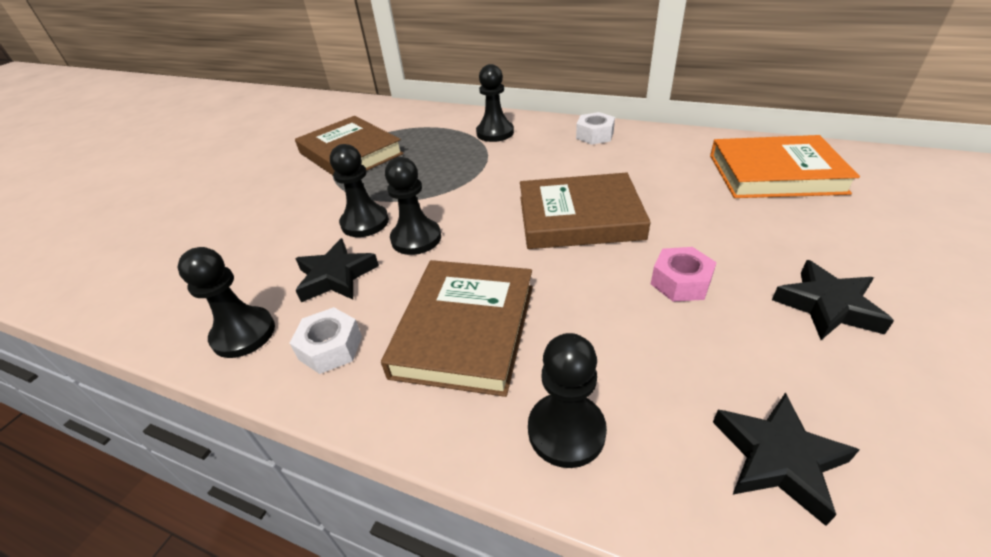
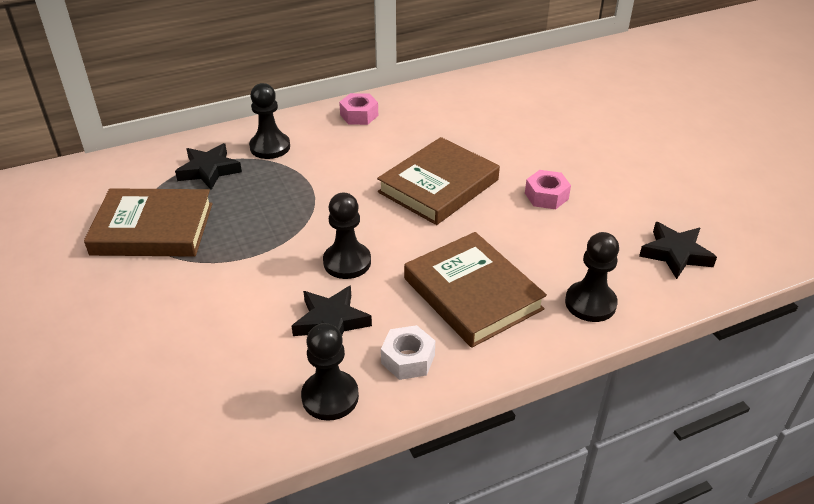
camera: 50 degrees left, 0 degrees up
(365, 222) = (283, 275): black pawn -> none
(594, 135) = (359, 115): white nut -> pink nut
(775, 173) = (513, 98): orange book -> none
(827, 306) = (621, 171): black star -> black star (209, 170)

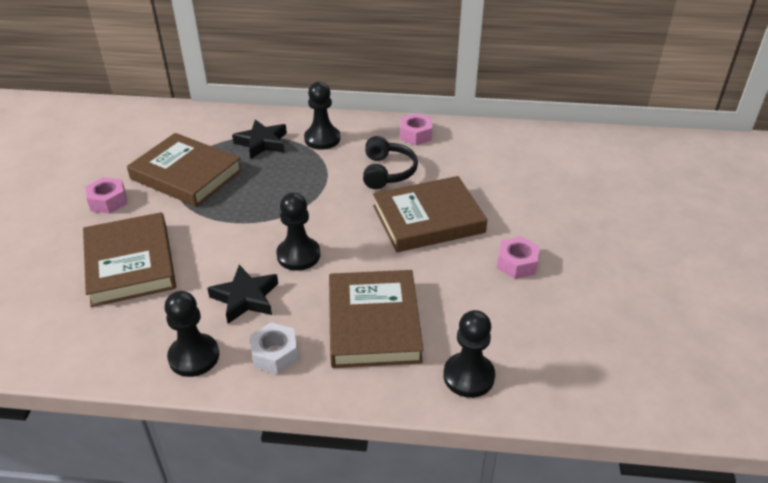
camera: 30 degrees right, 0 degrees up
(84, 287) = (108, 201): none -> pink nut
(174, 339) = (130, 264): none -> brown book
(363, 157) = (387, 172): none -> black headphones
(675, 254) = (594, 366): black star -> none

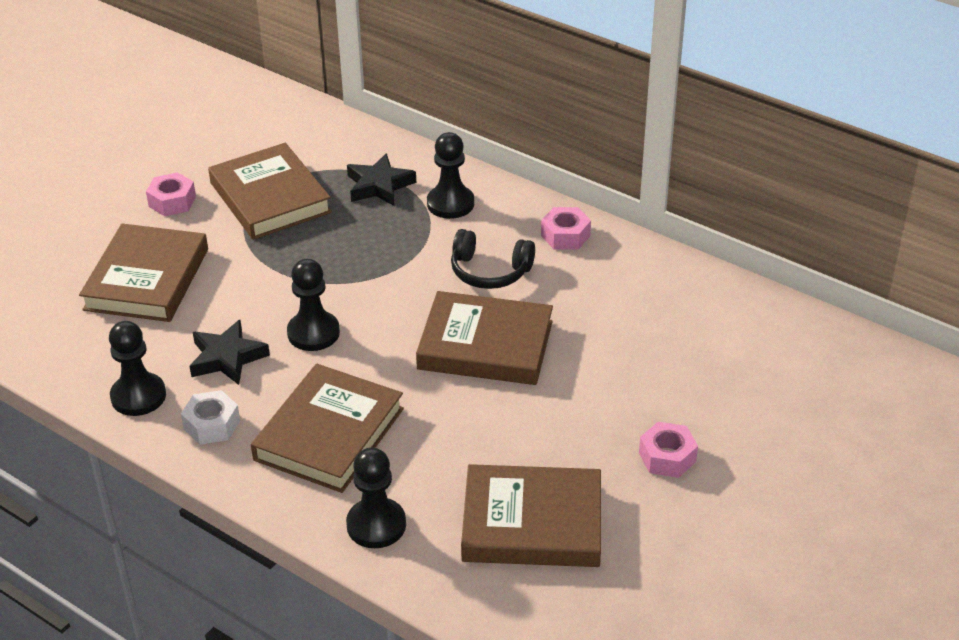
camera: 30 degrees right, 0 degrees up
(387, 172) = (490, 271): black headphones -> black headphones turned 75 degrees clockwise
(517, 263) = (537, 433): pink nut -> pink nut (667, 457)
(572, 326) = (532, 523): none -> brown book

